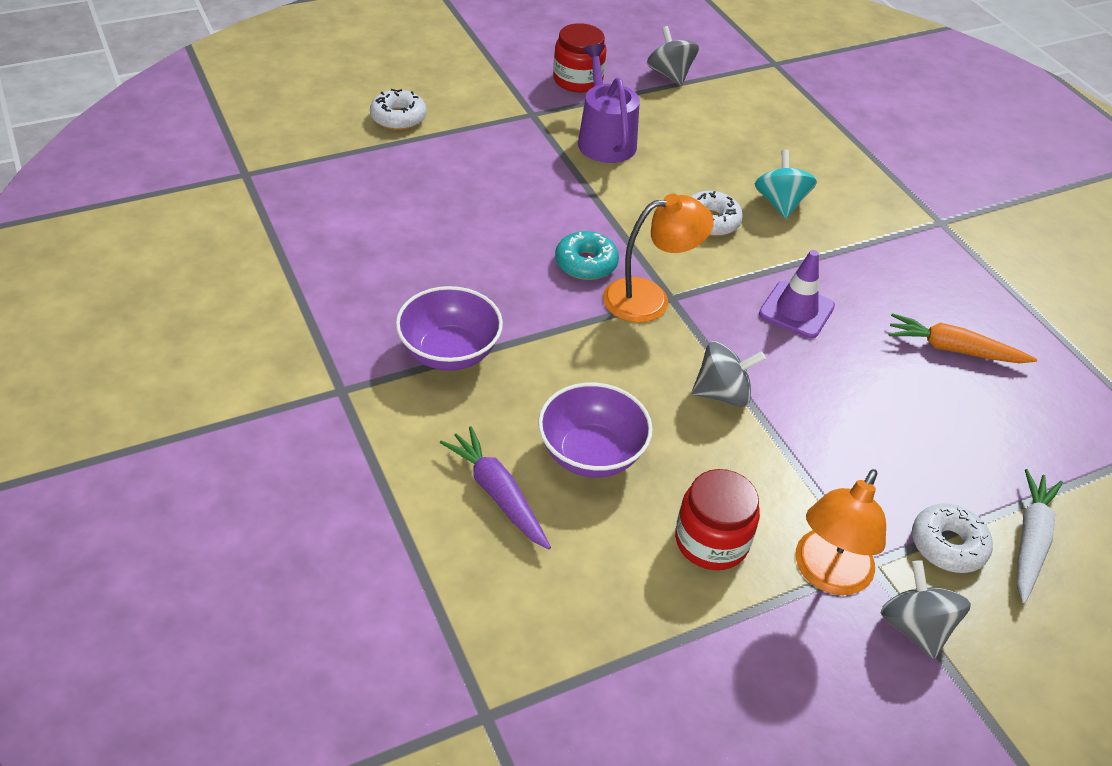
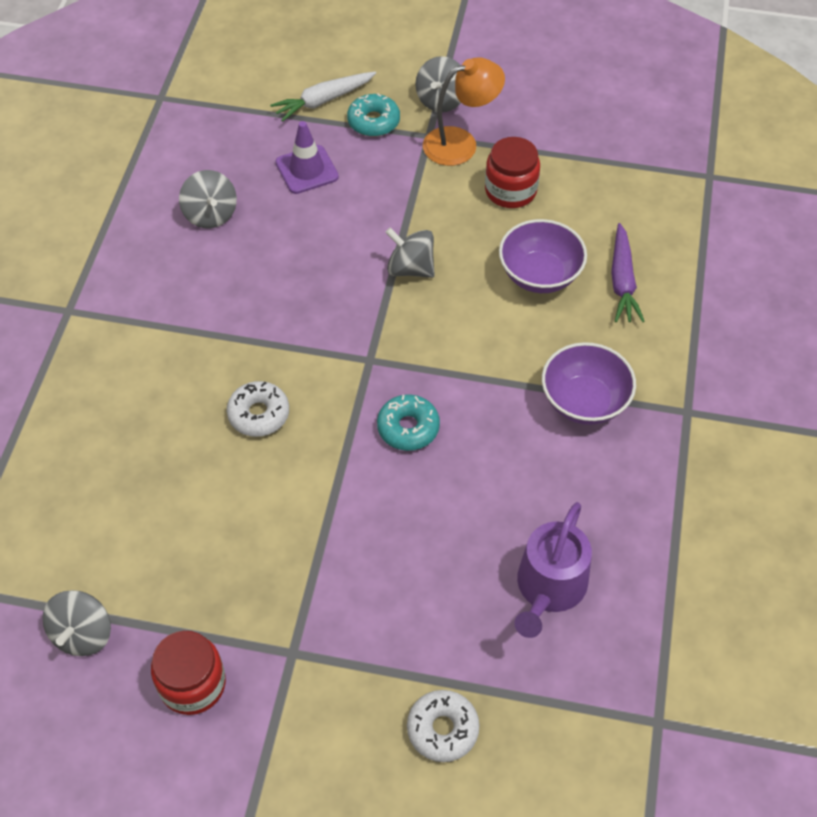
camera: 140 degrees left, 10 degrees up
(604, 139) = (253, 569): purple watering can -> purple watering can (549, 588)
(649, 298) = (387, 368): orange lamp -> none
(780, 203) = (176, 400): turquoise spinning top -> none
(796, 310) = (285, 299): purple traffic cone -> purple traffic cone (307, 170)
(948, 545) = (373, 121): white donut -> turquoise donut
(954, 349) = (210, 214): orange carrot -> grey spinning top

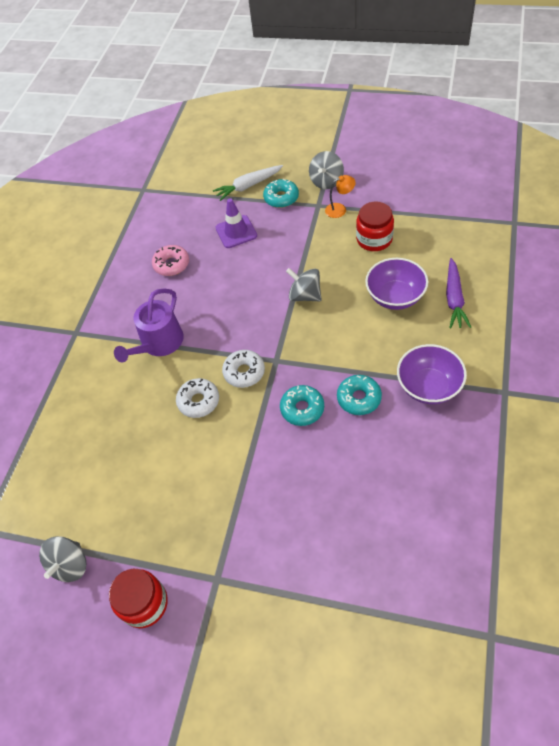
camera: 10 degrees right, 0 degrees up
(210, 214) = (171, 264): grey spinning top -> pink donut
(442, 729) = (325, 641): white donut -> white donut (244, 372)
(460, 143) = (340, 209): orange lamp -> orange lamp, size x0.58
(487, 415) = (359, 398): none -> turquoise donut
(549, 588) = (405, 528): purple watering can -> purple watering can (159, 343)

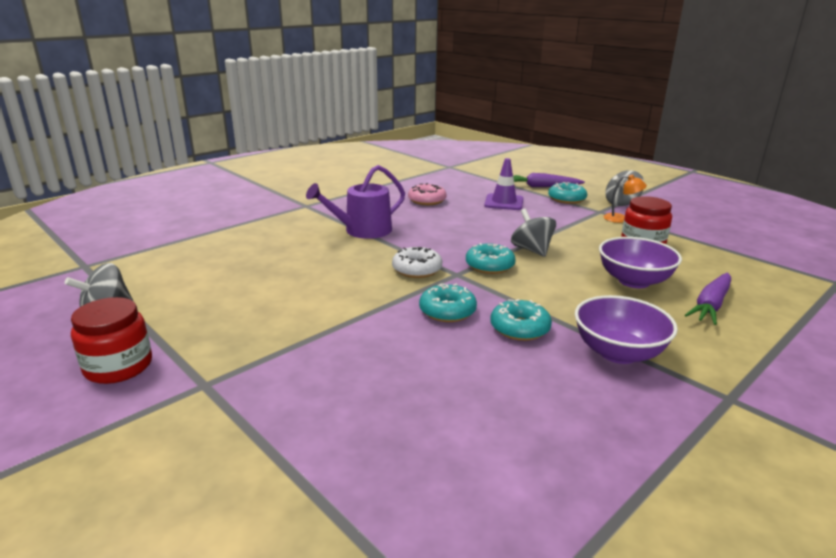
camera: 25 degrees right, 30 degrees down
(198, 401) = (352, 270): white donut -> none
(248, 186) = (542, 187): white carrot -> purple carrot
(290, 335) = (489, 266): none -> turquoise donut

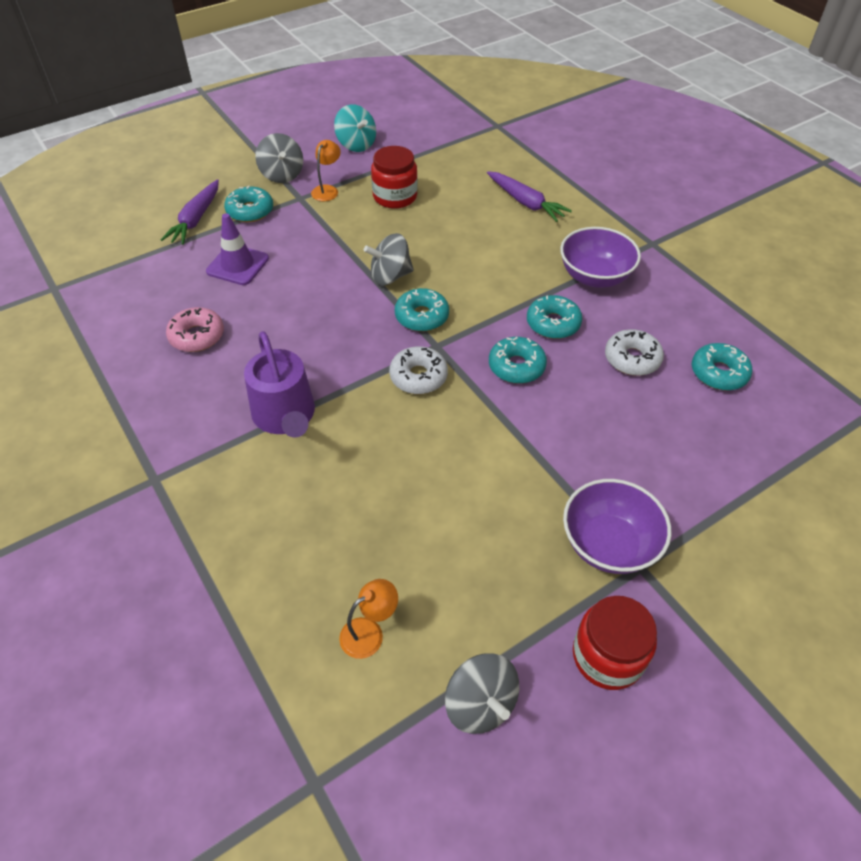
camera: 80 degrees left, 25 degrees up
(179, 272) = (369, 632): none -> orange lamp
(490, 380) = (632, 359): none -> white donut
(498, 453) = (718, 373): none -> turquoise donut
(634, 281) = (475, 229): purple bowl -> purple bowl (608, 544)
(699, 223) = (356, 145): none -> turquoise spinning top

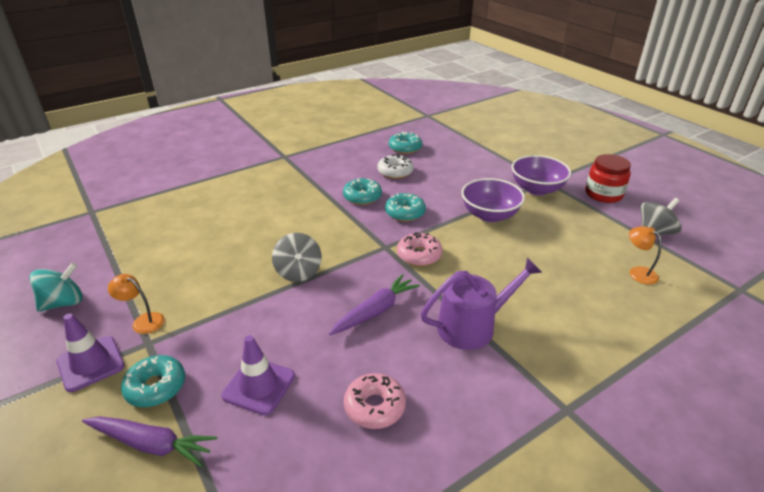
camera: 90 degrees left, 15 degrees down
(282, 175) = (91, 363): grey spinning top -> purple traffic cone
(395, 196) = (178, 272): red jar -> none
(418, 376) = (419, 255): white donut -> pink donut
(422, 316) = (352, 254): turquoise donut -> none
(525, 203) = (218, 202): purple carrot -> purple carrot (375, 311)
(594, 277) = (315, 179): purple bowl -> purple bowl (489, 215)

